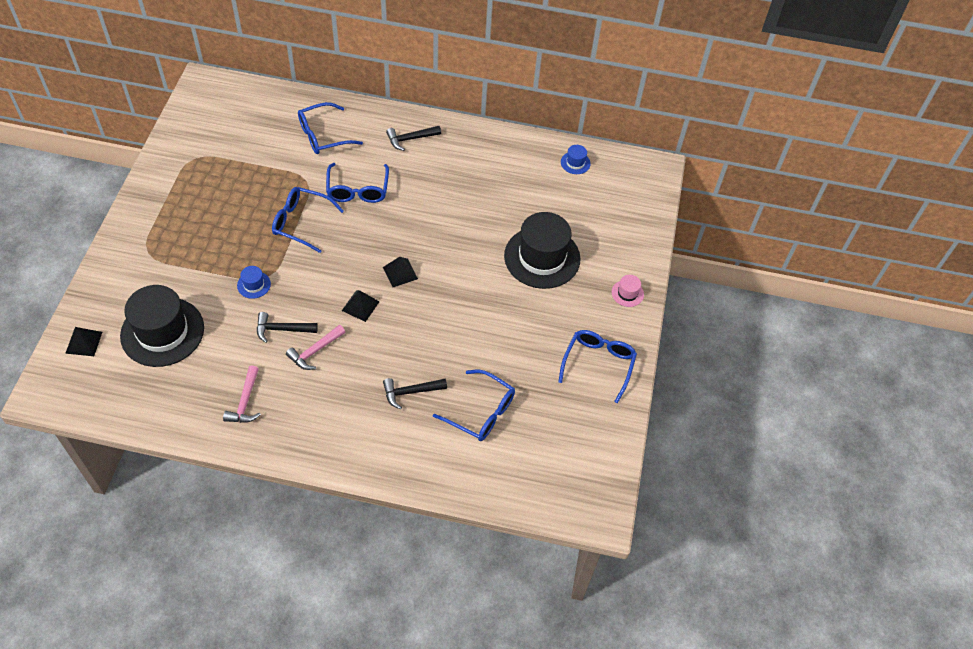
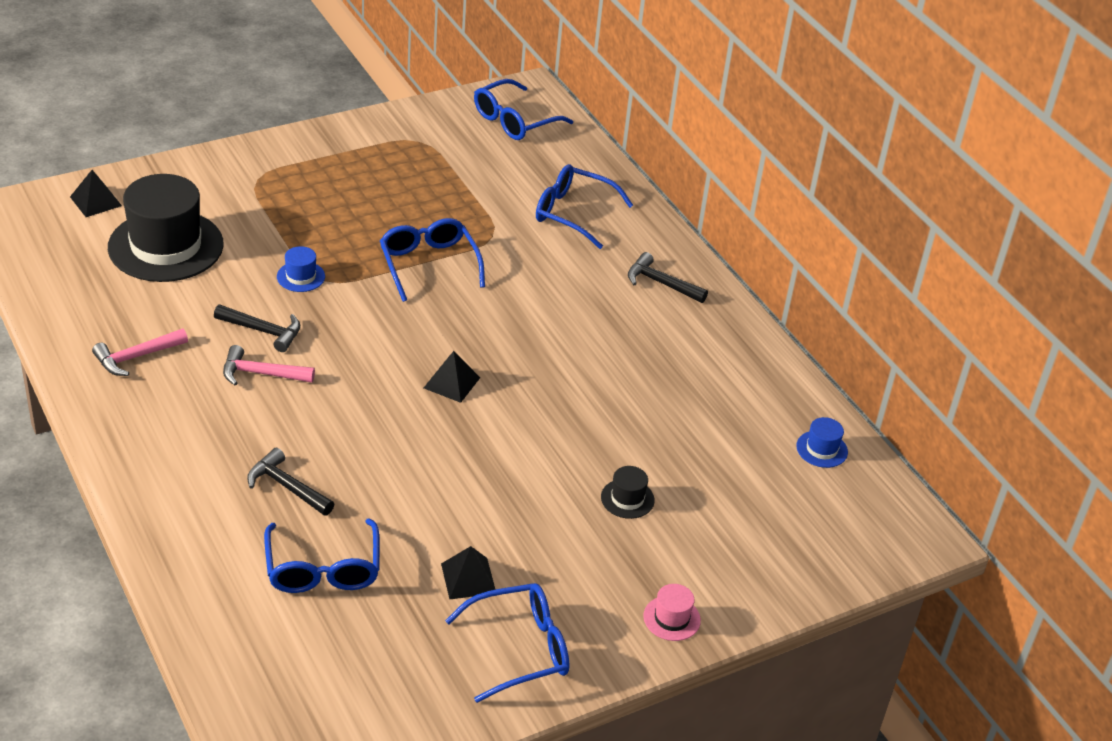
camera: 50 degrees right, 15 degrees down
(282, 329) = (263, 331): black hammer -> black hammer turned 150 degrees clockwise
(358, 189) = (531, 282): blue glasses -> blue glasses (515, 120)
(360, 306) = (366, 375): black pyramid -> black pyramid (468, 578)
(542, 257) = (627, 499): black hat -> black hat, size x0.42

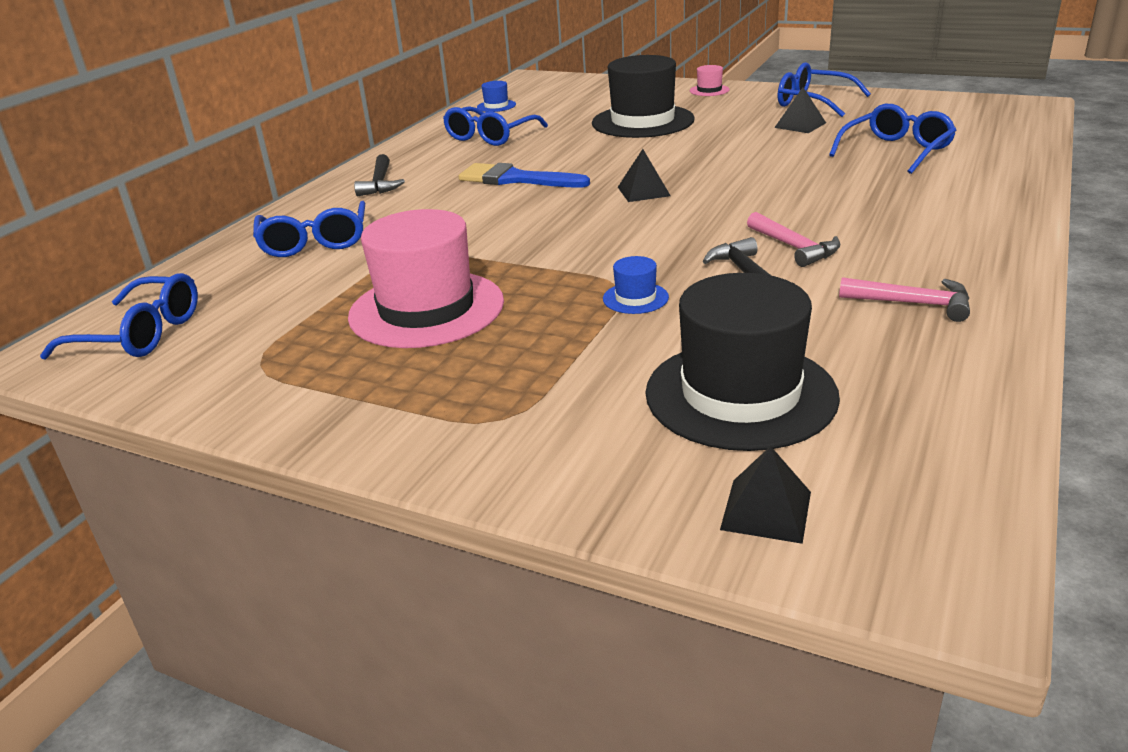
camera: 120 degrees left, 10 degrees down
(286, 486) = (869, 186): black hammer -> none
(402, 208) = (426, 309): none -> pink hat
(429, 265) = (506, 258): blue glasses -> blue glasses (491, 136)
(573, 344) = (515, 179): none -> blue brush
(627, 499) = (642, 121): black hat -> black hat, size x2.38

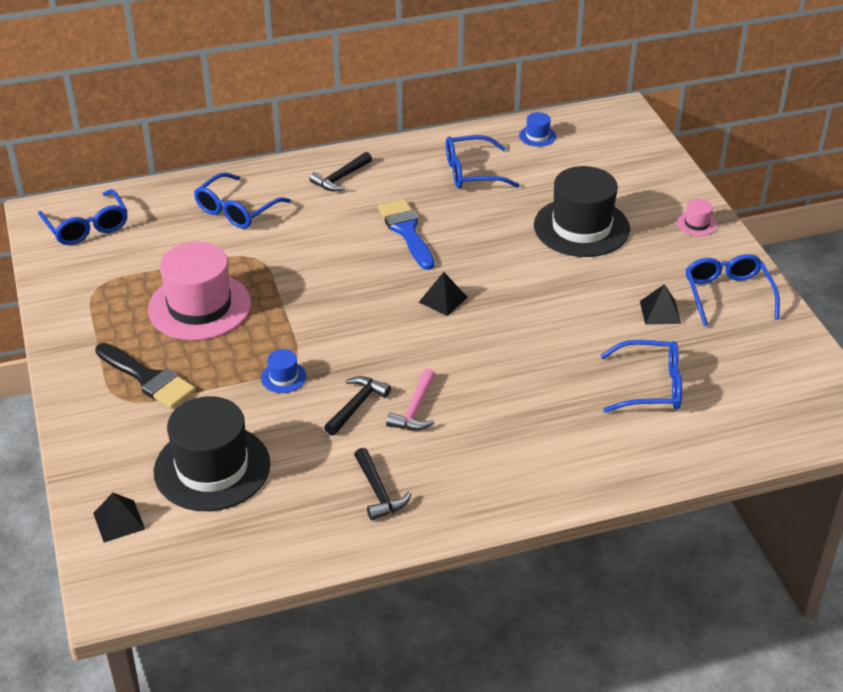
camera: 45 degrees right, 10 degrees up
(496, 385) = (148, 378): none -> black brush
(913, 304) = (378, 492): pink hammer -> black hammer

